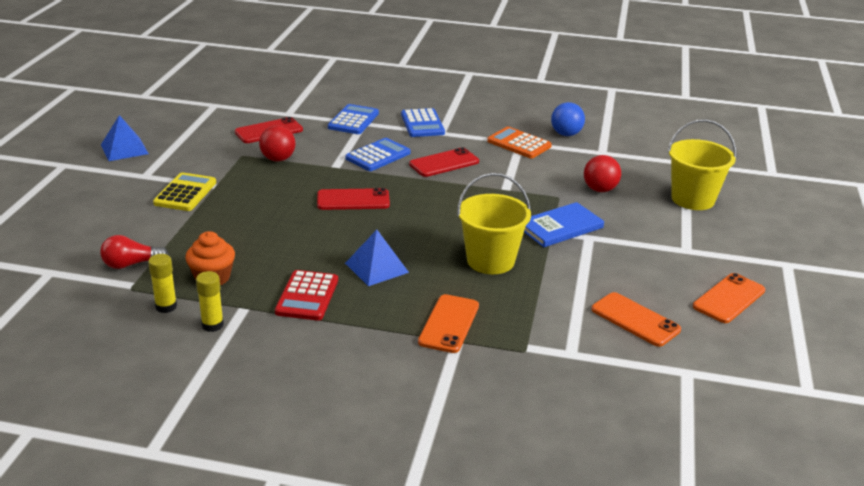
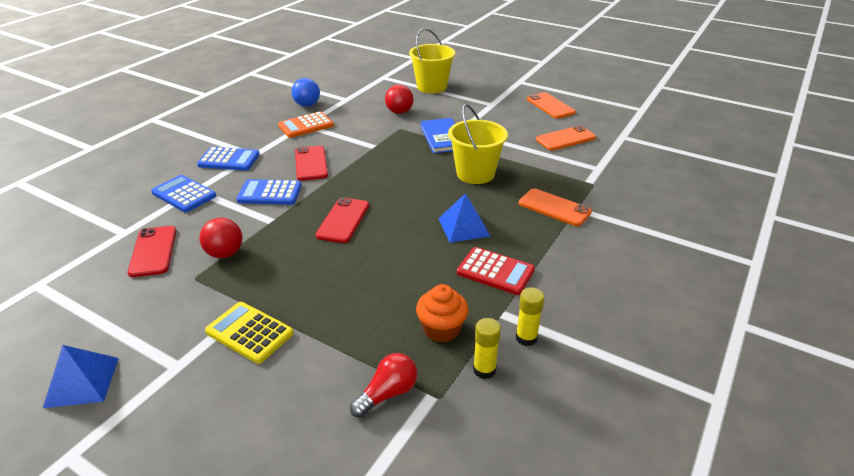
camera: 70 degrees left, 5 degrees up
(131, 264) = (387, 393): red light bulb -> red light bulb turned 135 degrees counterclockwise
(378, 156) = (270, 193): blue calculator -> blue calculator turned 60 degrees counterclockwise

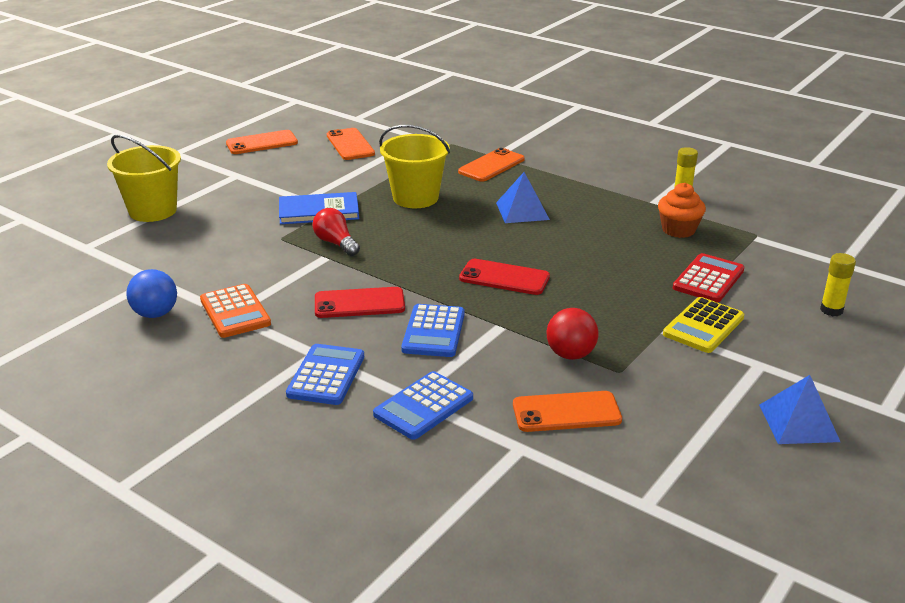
camera: 85 degrees left, 5 degrees down
(153, 251) = (566, 412): red phone -> orange phone
(387, 393) = (759, 255): red light bulb -> red light bulb (336, 243)
(399, 112) = (227, 237): red ball -> none
(484, 370) = (722, 215): yellow glue stick -> yellow glue stick (831, 310)
(495, 271) = (596, 201): red calculator -> red calculator (708, 279)

